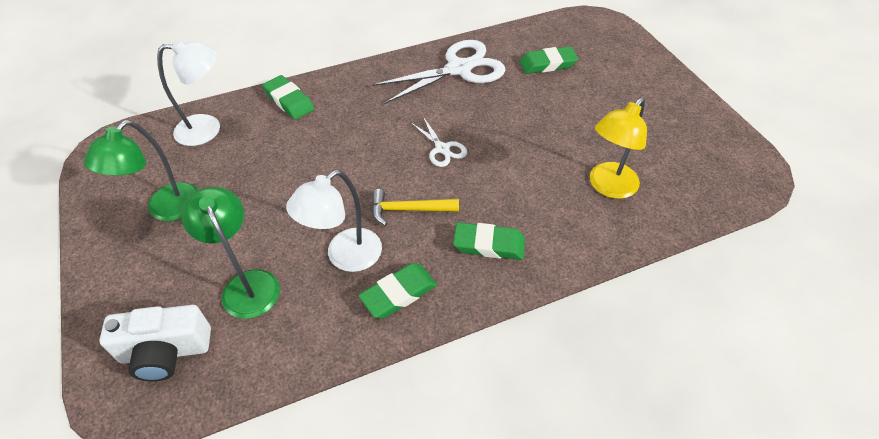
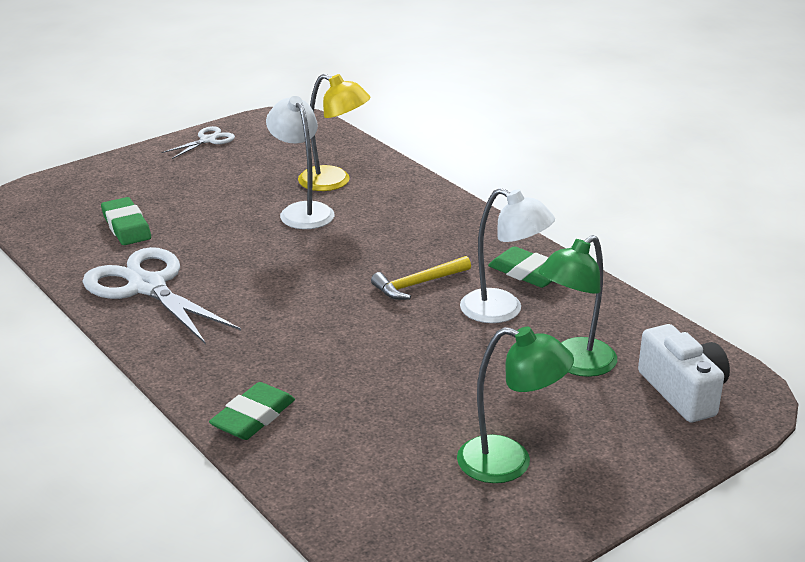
camera: 105 degrees left, 20 degrees down
(208, 129) = (341, 479): white lamp -> white lamp (302, 211)
(409, 210) = (418, 284): yellow hammer -> yellow hammer turned 75 degrees clockwise
(442, 149) = (312, 277): white scissors -> white scissors (208, 140)
(489, 244) = (441, 234): green eraser -> none

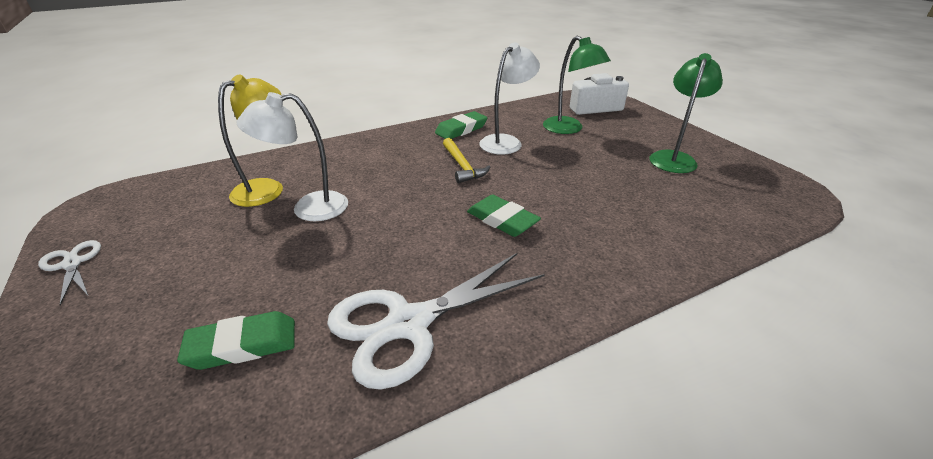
camera: 80 degrees left, 5 degrees up
(253, 417) = (651, 255): green eraser -> green eraser (502, 220)

